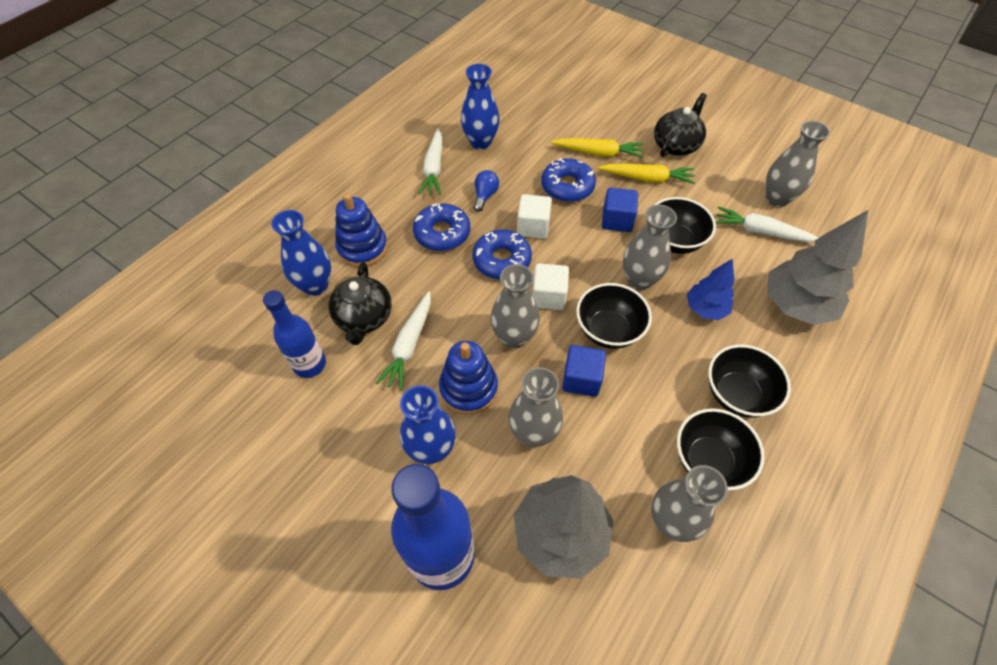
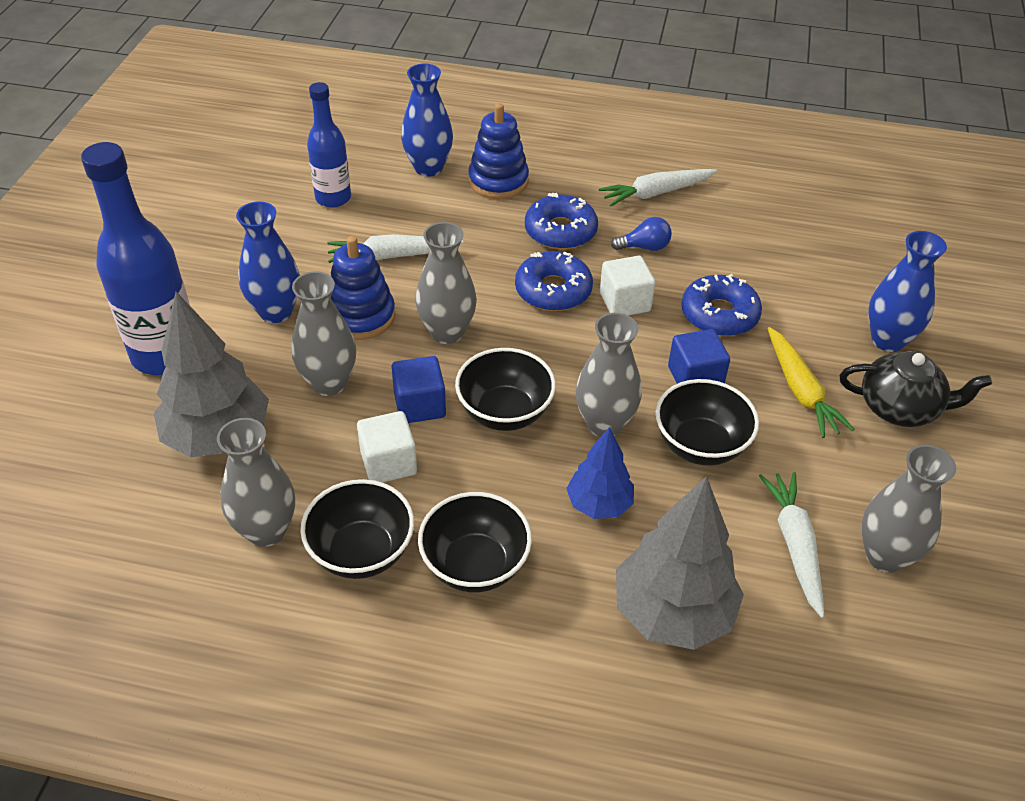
camera: 65 degrees right, 10 degrees down
(364, 318) = (408, 213): black teapot -> none
(480, 142) = (732, 216): blue vase -> blue vase (888, 340)
(549, 296) = (524, 345): white cube -> white cube (388, 463)
(598, 153) = (808, 328): yellow carrot -> none

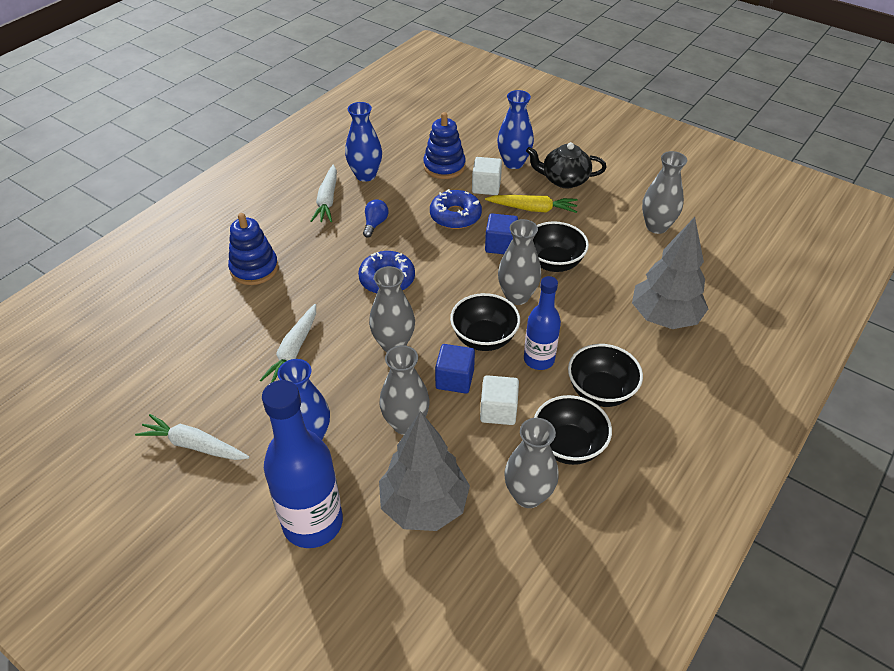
camera: 65 degrees left, 0 degrees up
(333, 198) = (198, 367): blue bottle -> blue bottle (539, 359)
(361, 316) = (347, 387): blue stacking toy -> blue stacking toy (444, 166)
(428, 168) = (207, 301): blue vase -> blue vase (365, 175)
(560, 231) = (331, 256): blue donut -> none
(599, 504) = (578, 320): blue tree -> none
(624, 302) = (419, 251): white cube -> white cube (486, 187)
(794, 545) = (638, 255): white carrot -> white carrot (194, 445)
(900, 408) = (564, 180): black teapot -> black teapot turned 120 degrees counterclockwise

